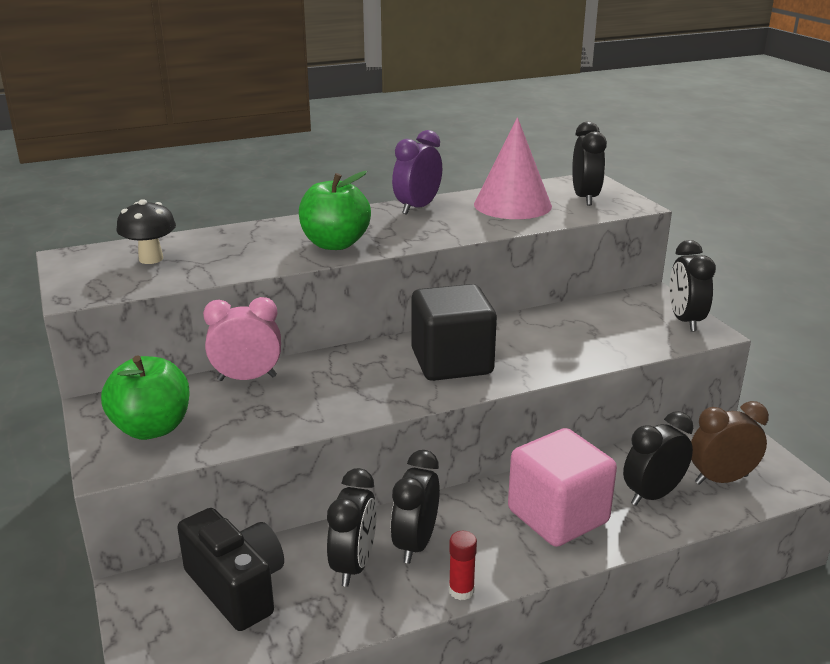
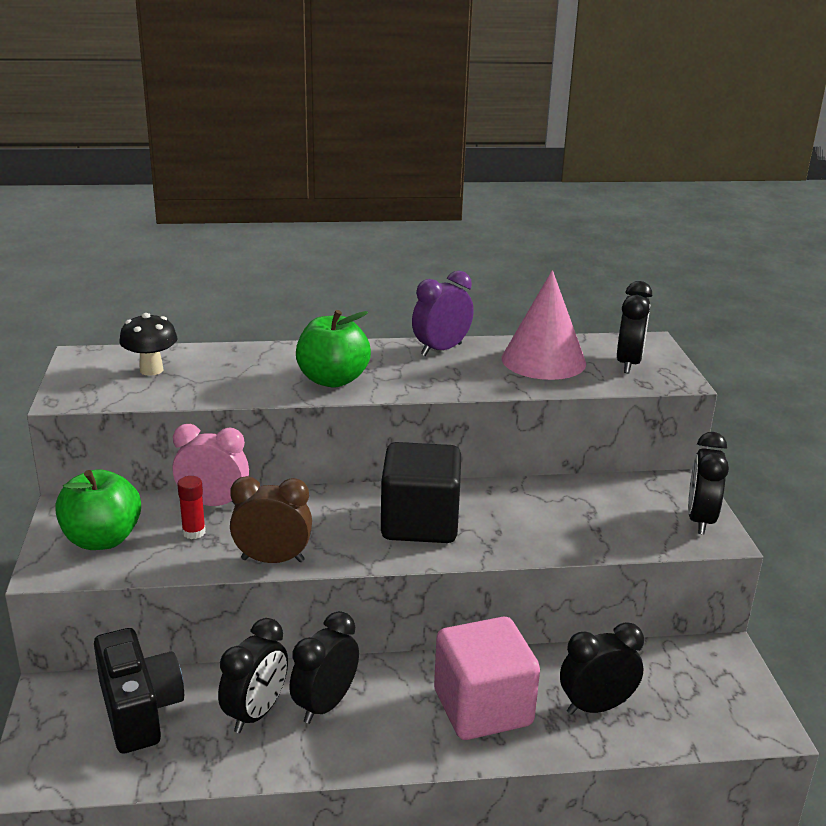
camera: 15 degrees right, 0 degrees up
(461, 590) = (345, 763): red glue stick -> red glue stick (194, 532)
(721, 479) = (682, 706): brown clock -> brown clock (272, 560)

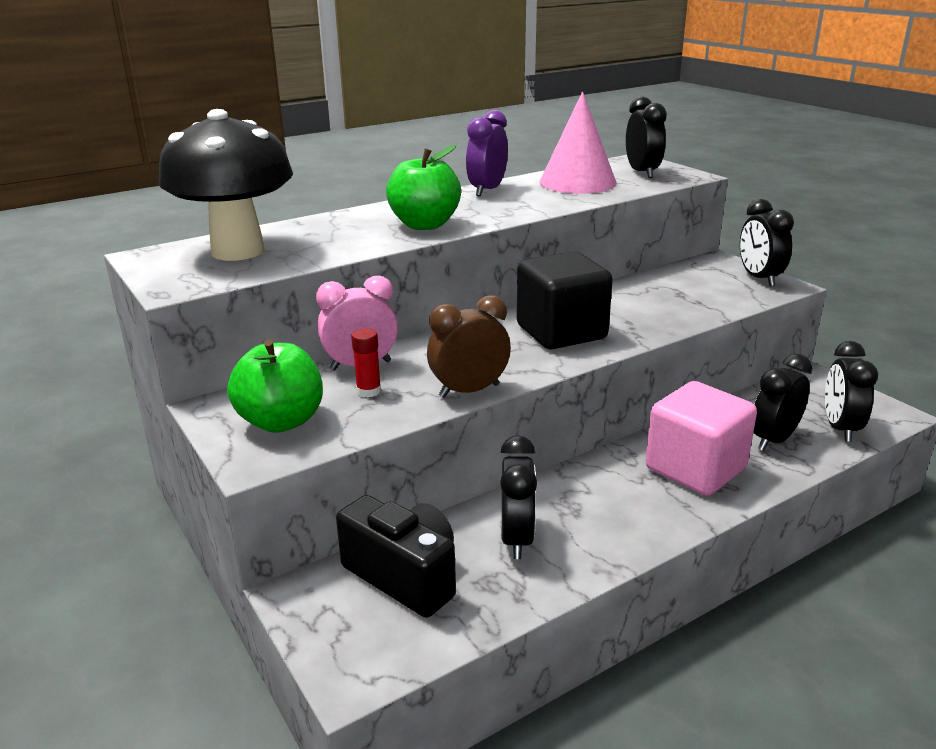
camera: 25 degrees left, 0 degrees up
(151, 370) = (238, 251): black mushroom -> black mushroom, size x2.06
(325, 705) = (569, 511): black clock -> black clock (840, 428)

